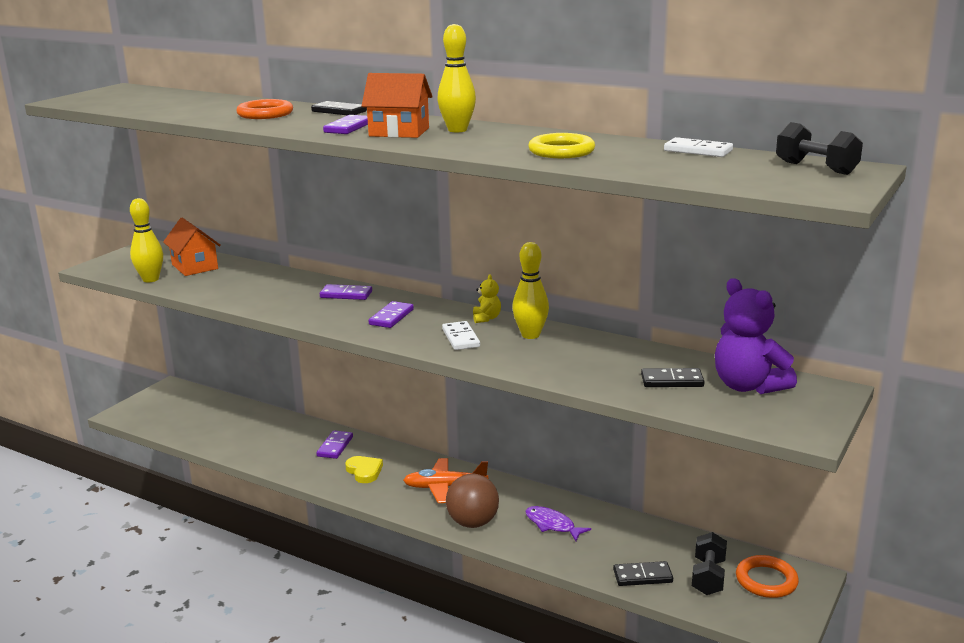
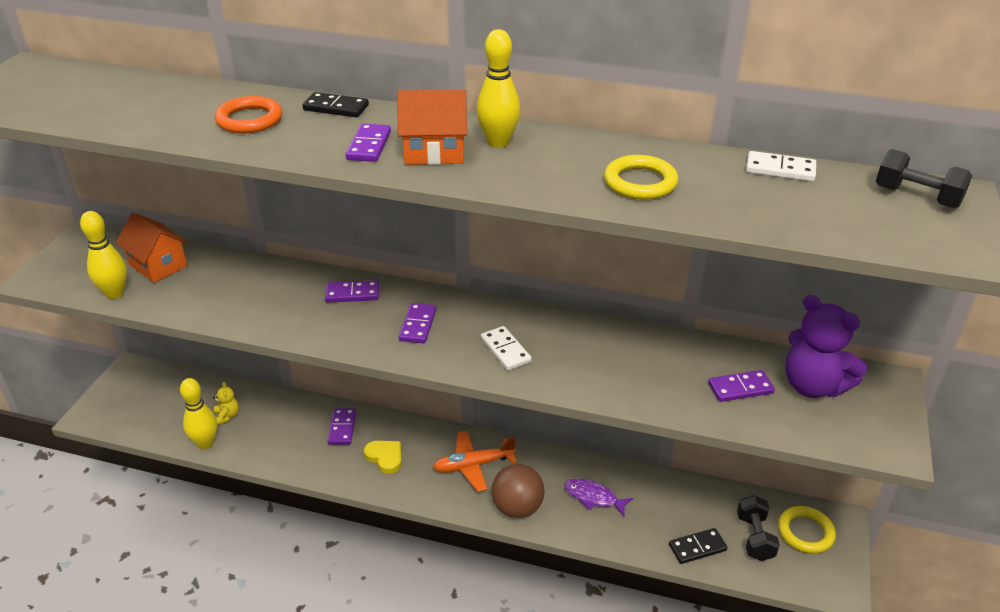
camera: 15 degrees left, 15 degrees up
(486, 318) = (518, 315): yellow teddy bear -> yellow teddy bear (227, 416)
(530, 335) = (574, 336): yellow bowling pin -> yellow bowling pin (205, 443)
(672, 381) = (740, 388): black domino -> purple domino
(766, 580) = (805, 532): orange ring -> yellow ring

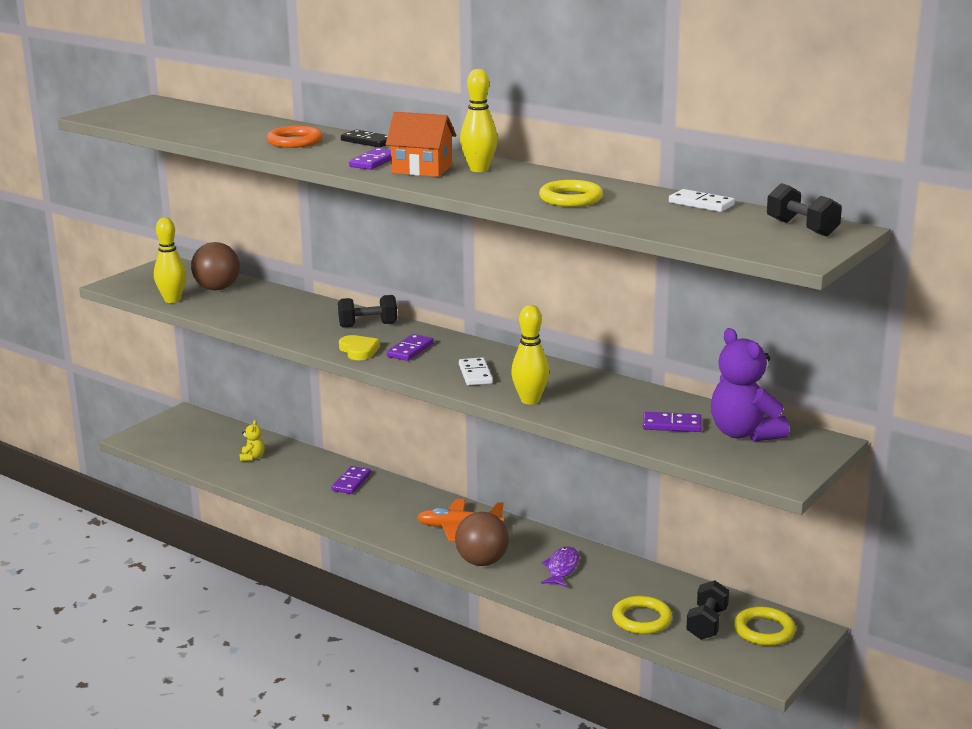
camera: 20 degrees right, 15 degrees down
(158, 265) = (217, 288): orange house -> brown ball
(205, 443) = (223, 472): yellow bowling pin -> yellow bowling pin (530, 400)
(352, 294) = (368, 325): purple domino -> black dumbbell
(385, 457) = (379, 508): yellow heart -> yellow heart (359, 350)
(593, 497) = (561, 568): purple fish -> purple fish turned 60 degrees clockwise
(697, 547) = (641, 619): black domino -> yellow ring

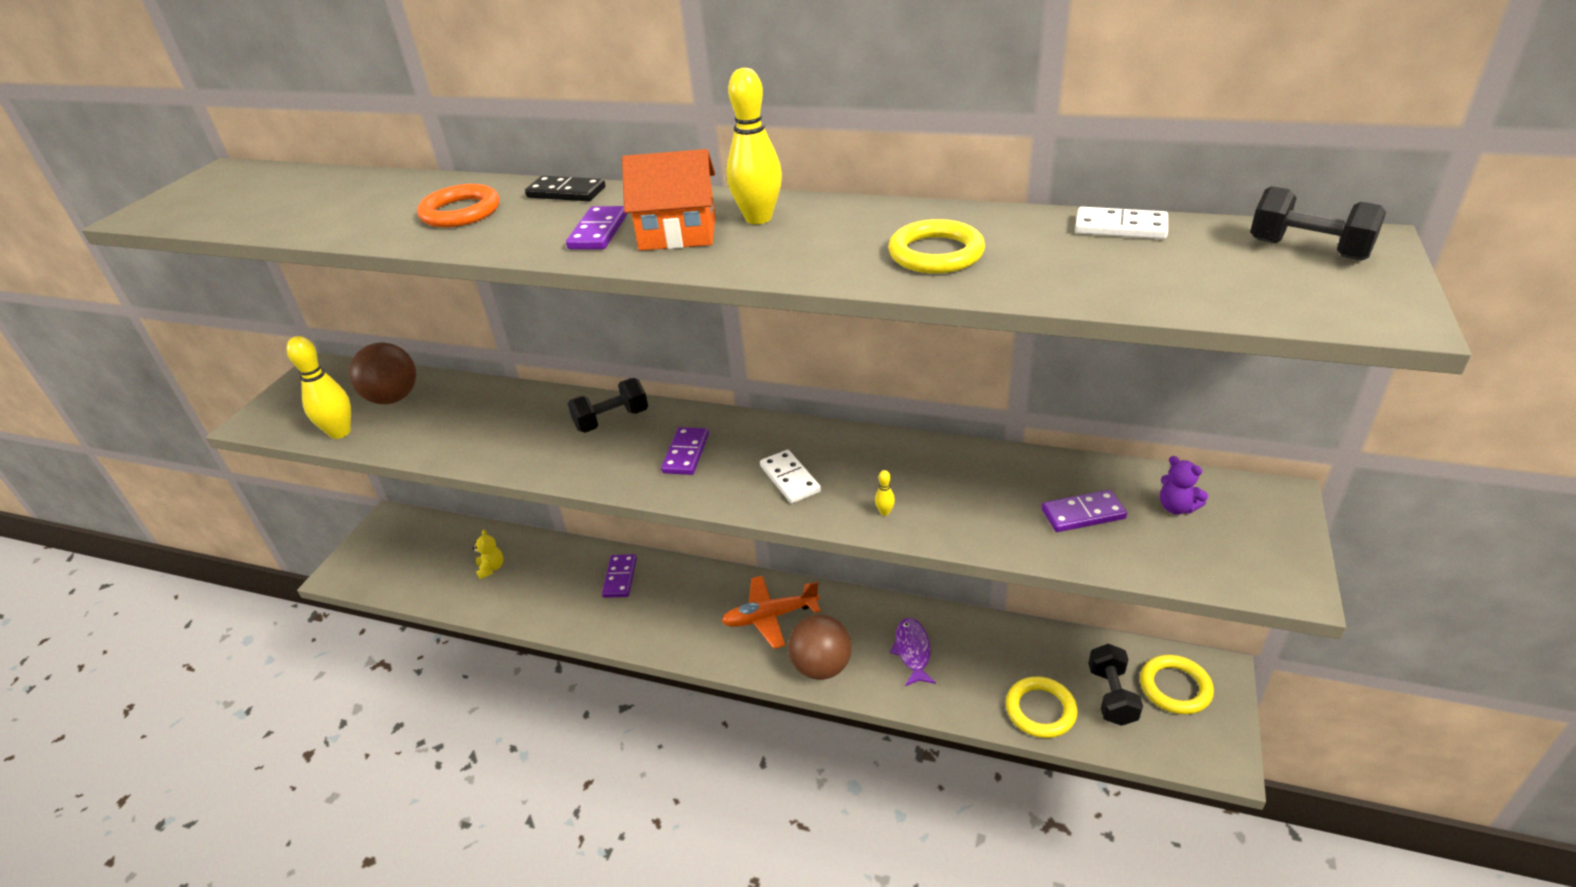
camera: 15 degrees left, 15 degrees up
(359, 350) = (621, 470): yellow heart -> none
(530, 400) = (885, 512): yellow bowling pin -> yellow bowling pin, size x0.40
(744, 433) = (1176, 507): purple teddy bear -> purple teddy bear, size x0.46

